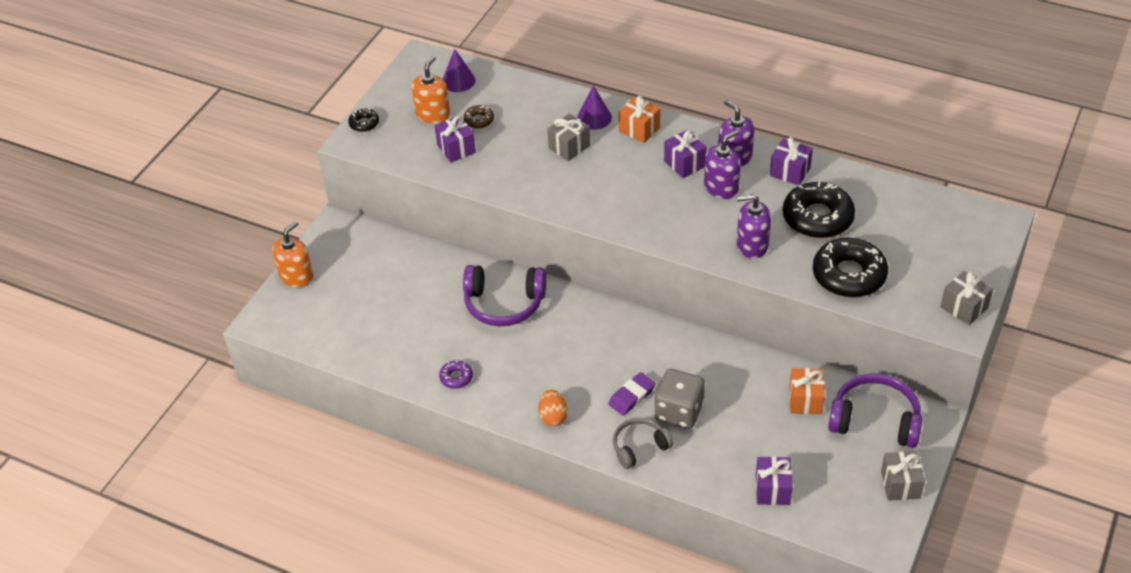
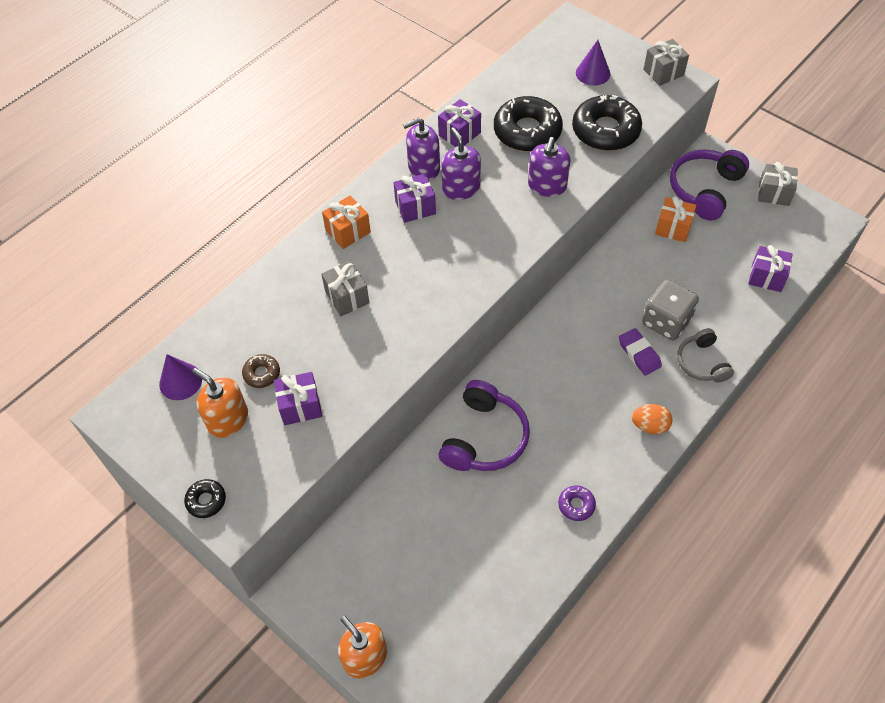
camera: 75 degrees left, 10 degrees up
(594, 117) = (311, 265): purple cone -> purple cone (593, 73)

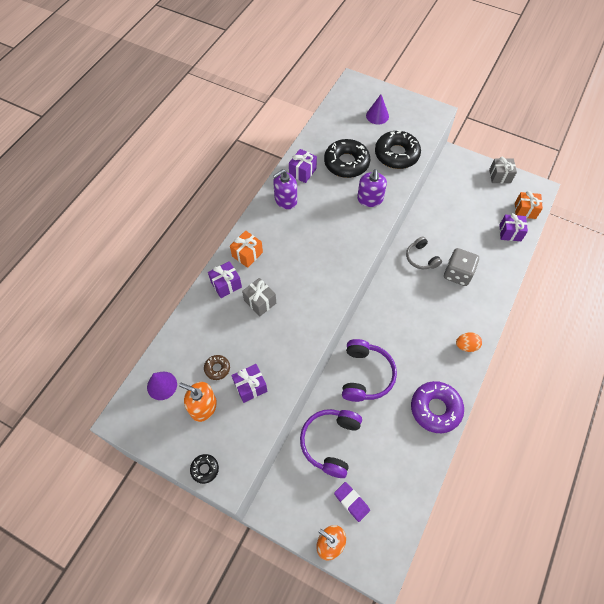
camera: 15 degrees left, 5 degrees up
(415, 207) = (288, 229): purple gift -> purple gift (226, 284)
(461, 188) = (314, 210): purple soap dispenser -> none
(576, 505) = (435, 409): purple donut -> purple donut, size x2.15
(639, 354) = (447, 299): purple eraser -> purple eraser (351, 502)
(663, 72) = (422, 108): grey gift -> none
(673, 228) = (445, 210): orange gift -> orange gift (525, 210)
(701, 362) = (486, 297): grey headphones -> grey headphones (421, 258)
(704, 189) = (457, 180): purple headphones -> purple headphones (330, 442)

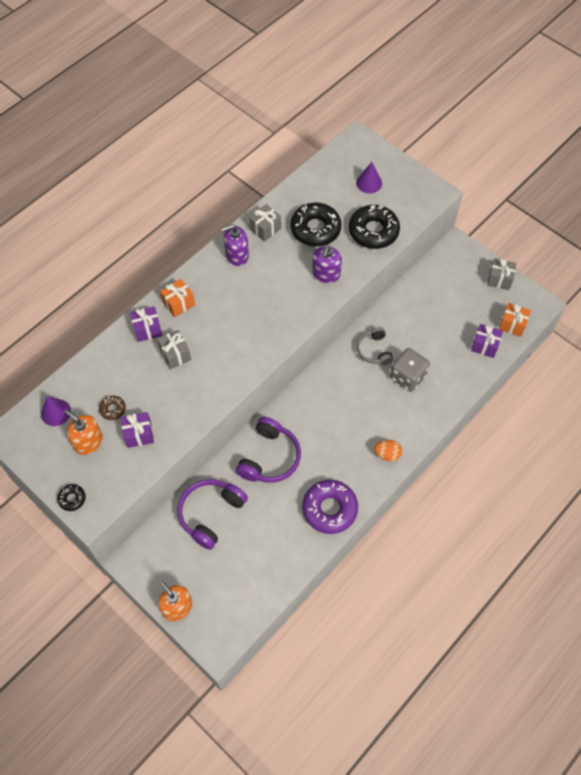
camera: 15 degrees right, 0 degrees up
(302, 172) = (265, 229): purple gift -> grey gift
(351, 502) = (212, 575): purple eraser -> none

